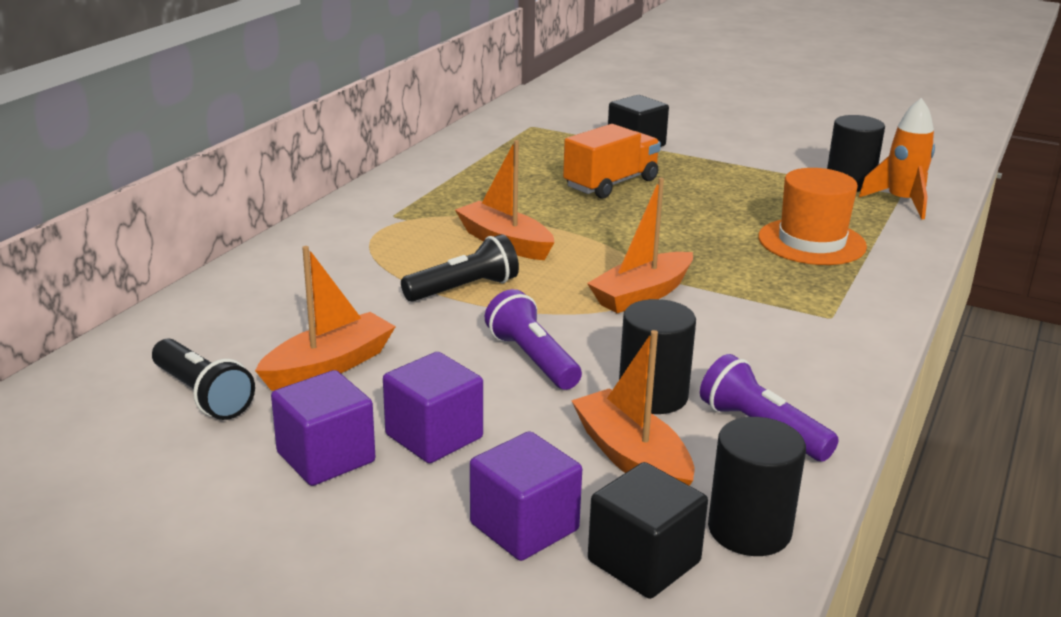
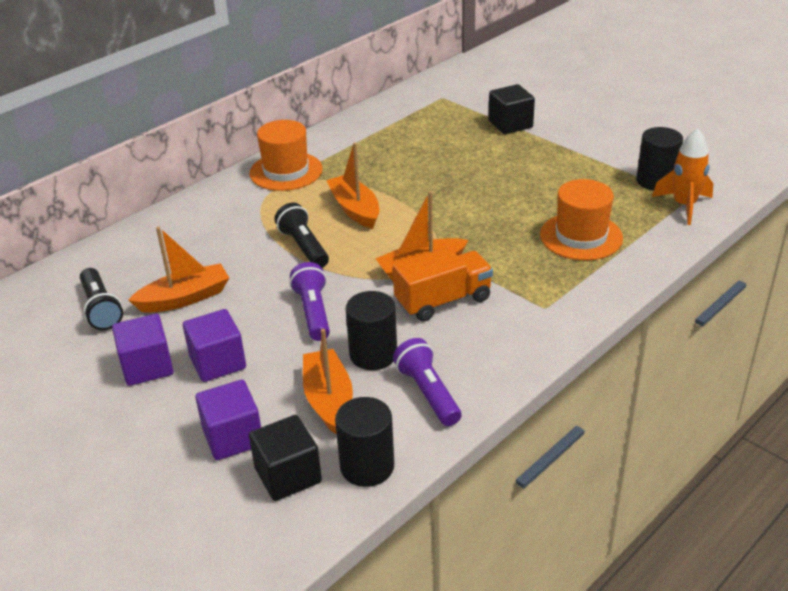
camera: 20 degrees right, 10 degrees up
(380, 212) = (286, 171): none -> orange hat
(464, 289) = (303, 247): black flashlight -> black flashlight turned 105 degrees counterclockwise
(611, 184) = (465, 162): orange truck -> orange truck (443, 301)

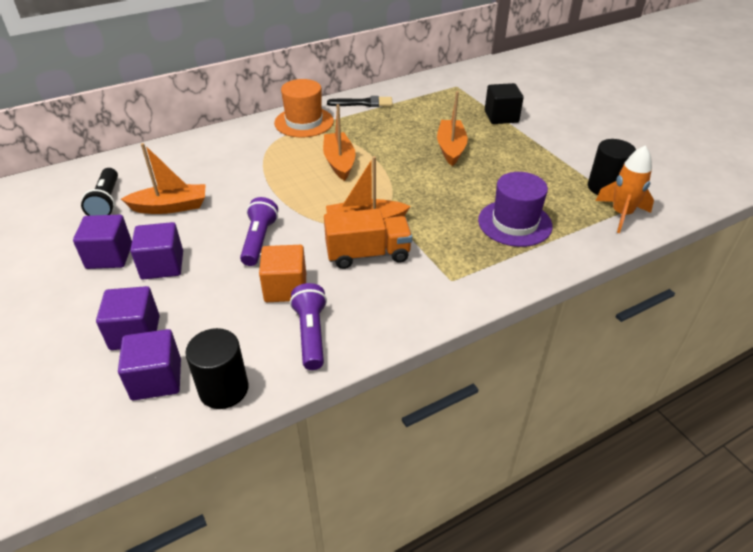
camera: 15 degrees right, 5 degrees up
(288, 475) = (156, 379): black cube -> purple cube
(303, 247) = (282, 184): black flashlight -> none
(328, 400) = (227, 319): orange boat -> orange boat (451, 148)
(344, 136) = (363, 103): none -> black brush
(373, 354) = (285, 288): black cylinder -> orange cube
(581, 236) = (514, 223): orange hat -> purple hat

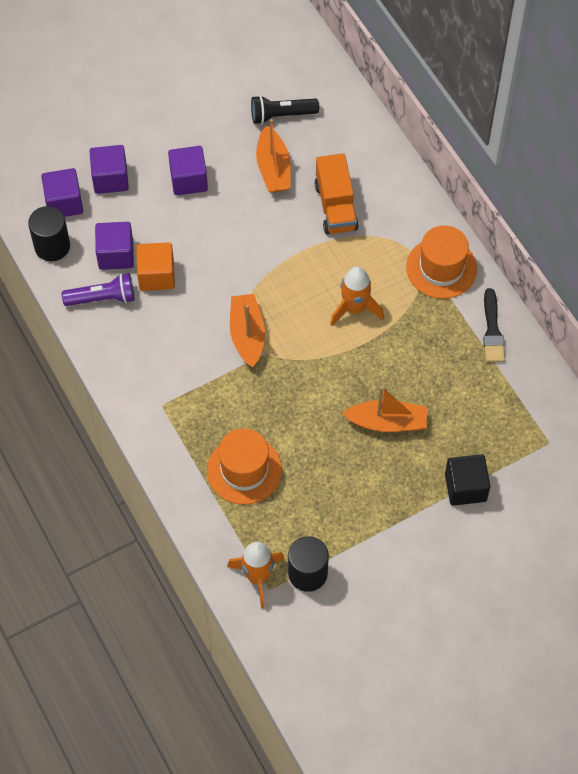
camera: 90 degrees right, 20 degrees up
(109, 256) = (202, 138): purple cube -> purple cube (116, 254)
(259, 240) = (221, 248): purple flashlight -> none
(339, 162) = (354, 308): orange boat -> orange rocket
(368, 254) = (199, 338): orange truck -> orange truck (335, 207)
(514, 223) = (244, 470): purple hat -> orange hat

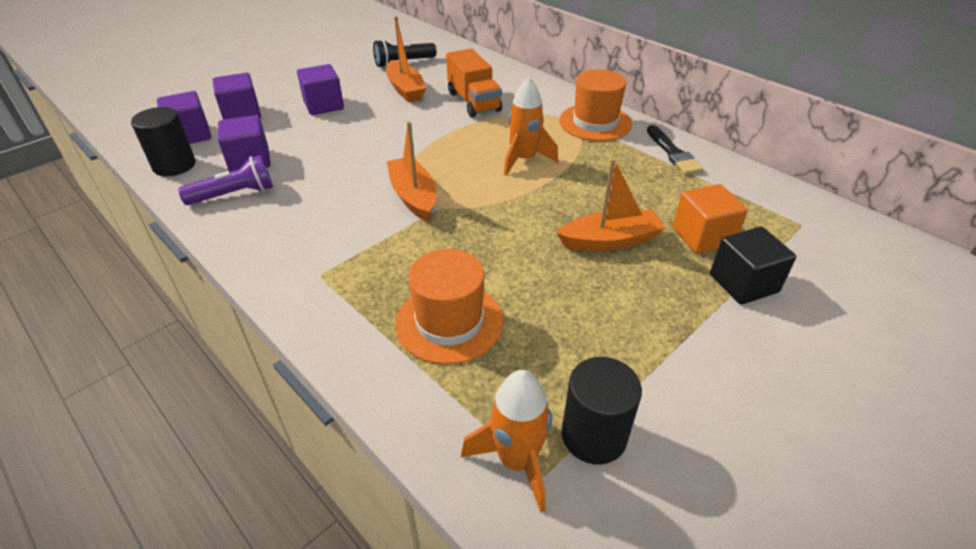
camera: 15 degrees left, 20 degrees down
(156, 275) = (298, 169): orange cube -> orange cube (702, 236)

